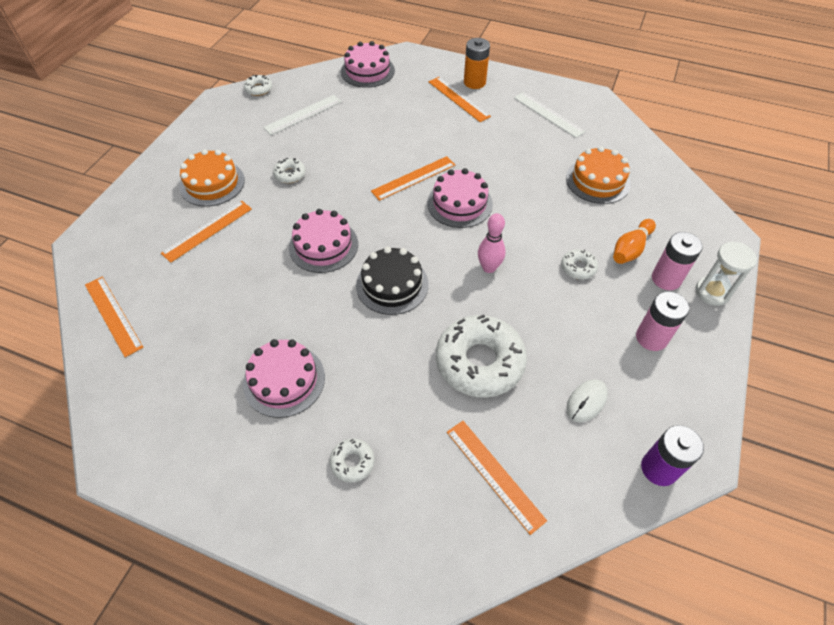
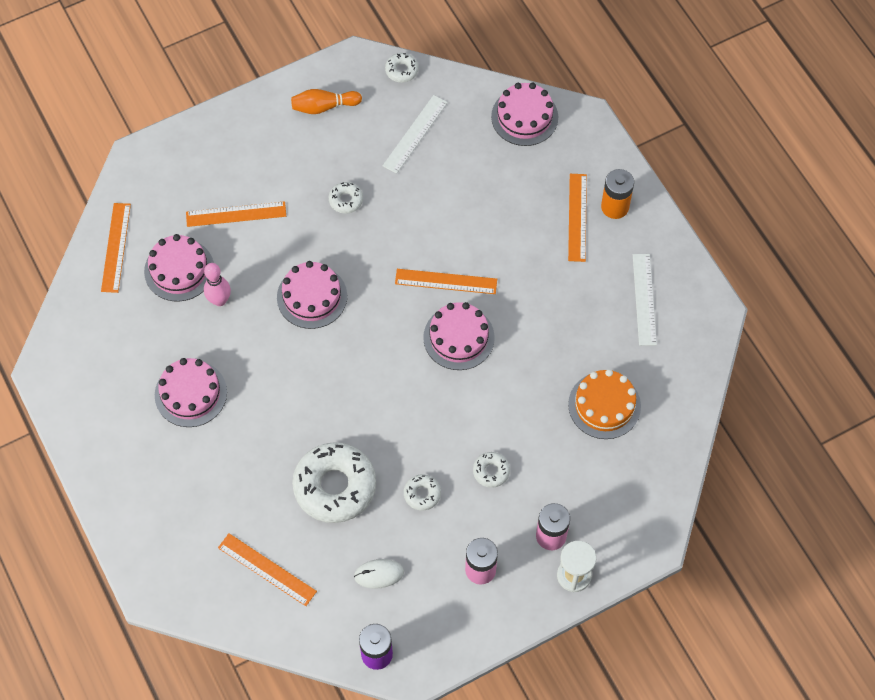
camera: 40 degrees right, 10 degrees up
(190, 296) = (179, 270): none -> pink cake
(212, 183) = (276, 163): orange cake -> none
(303, 114) = (415, 134): white ruler -> white ruler turned 60 degrees counterclockwise
(352, 462) = (186, 488): white donut -> white donut (422, 494)
(392, 284) = (332, 373): black cake -> none
(489, 268) = (420, 416): pink bowling pin -> pink bowling pin (219, 300)
(494, 474) = (267, 569): orange ruler -> orange ruler turned 60 degrees counterclockwise
(630, 249) = (553, 489): orange bowling pin -> orange bowling pin (324, 107)

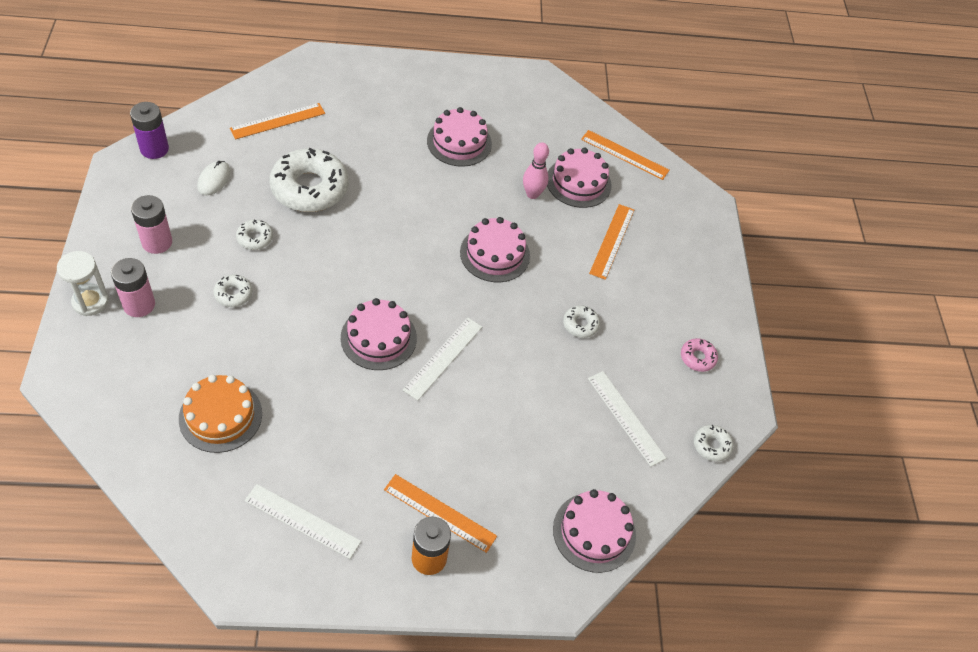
camera: 110 degrees right, 10 degrees down
(324, 107) = (697, 358): orange bowling pin -> pink donut
(446, 281) = (443, 358): orange ruler -> white ruler

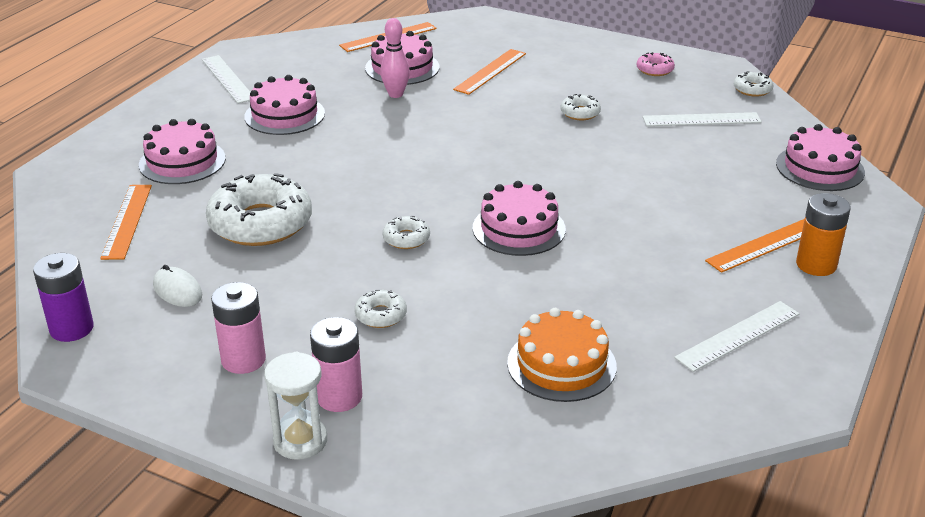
camera: 55 degrees left, 20 degrees down
(255, 238) = (304, 280): white donut -> white donut (406, 238)
(443, 358) = (572, 196): white ruler -> white ruler (228, 79)
(495, 254) = (457, 134): pink cake -> pink cake (182, 161)
(612, 241) = (490, 71): orange ruler -> orange ruler turned 75 degrees clockwise

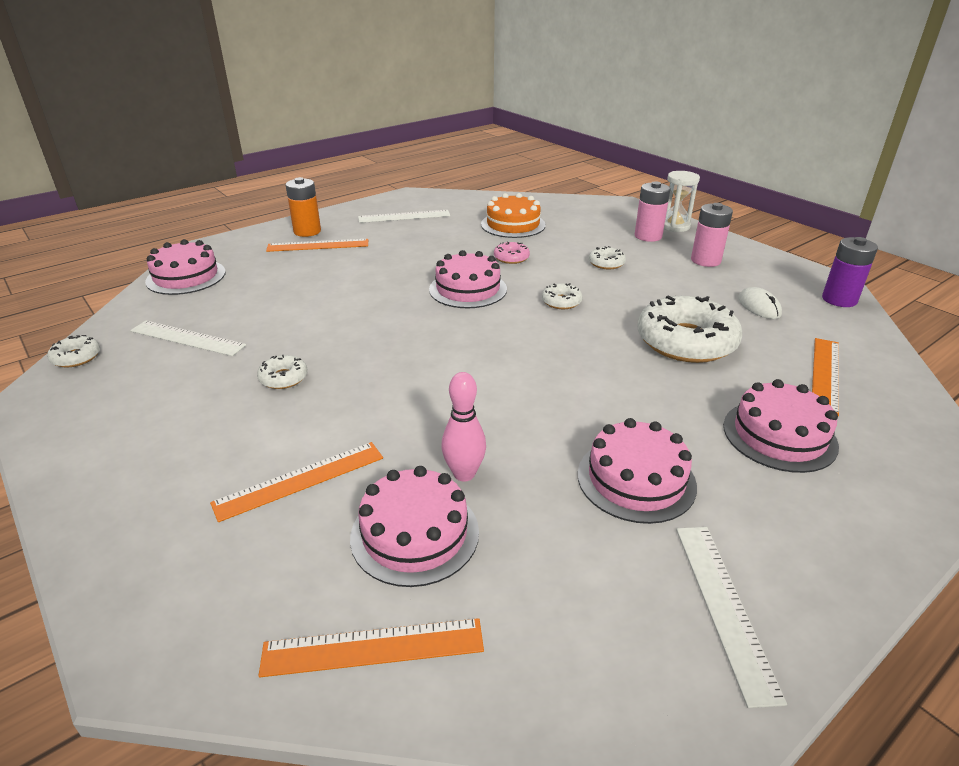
camera: 155 degrees left, 0 degrees up
(655, 70) = (110, 416): pink donut -> pink donut (511, 258)

